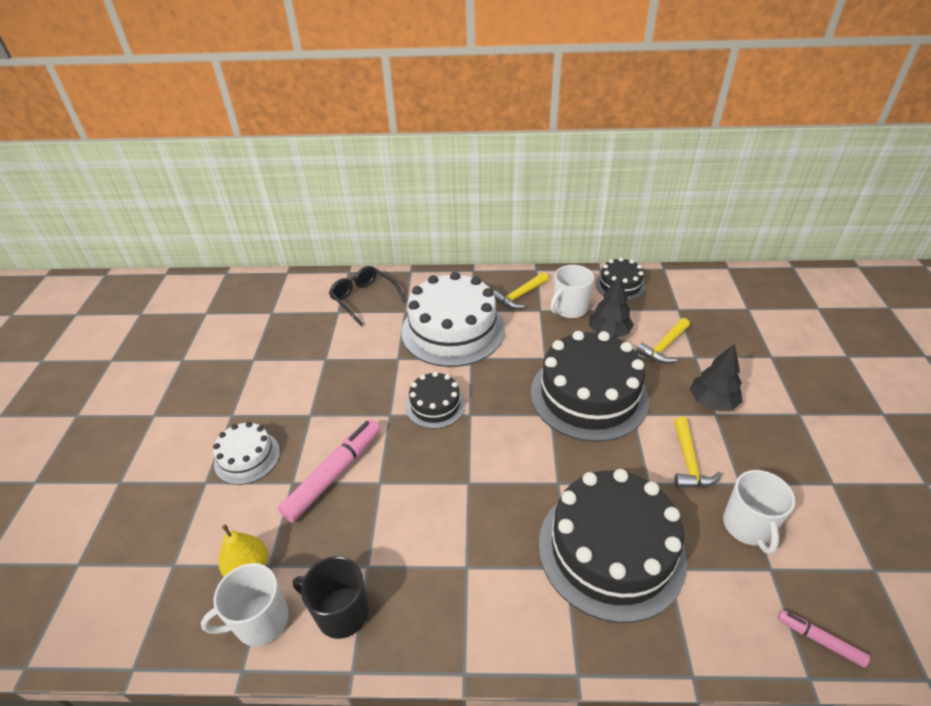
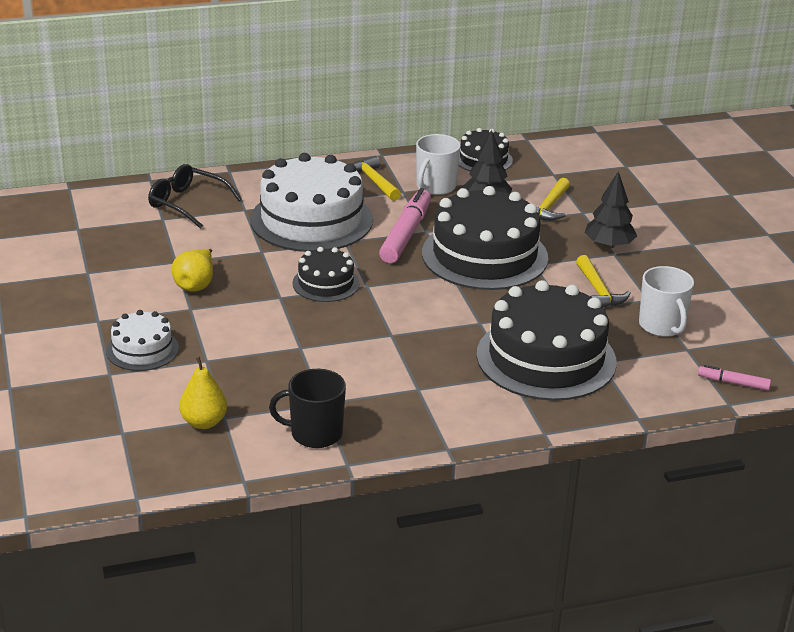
camera: 20 degrees left, 10 degrees down
(260, 621) = (240, 451): white mug -> none
(328, 387) = (196, 284): none -> yellow pear
(334, 474) = (248, 348): pink marker -> pink marker (406, 234)
(519, 296) = (373, 181): yellow hammer -> yellow hammer turned 120 degrees clockwise

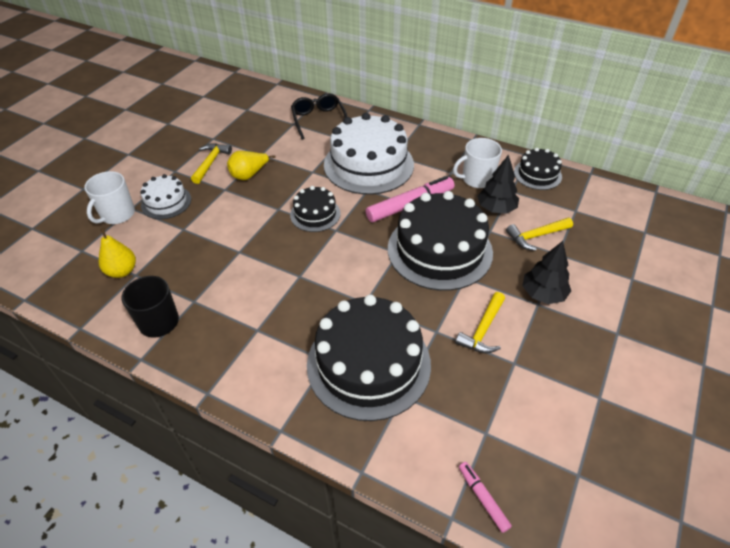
camera: 45 degrees right, 15 degrees up
(373, 181) = (442, 156): yellow hammer -> yellow hammer (211, 162)
(662, 326) = (493, 395): white mug -> white mug (117, 214)

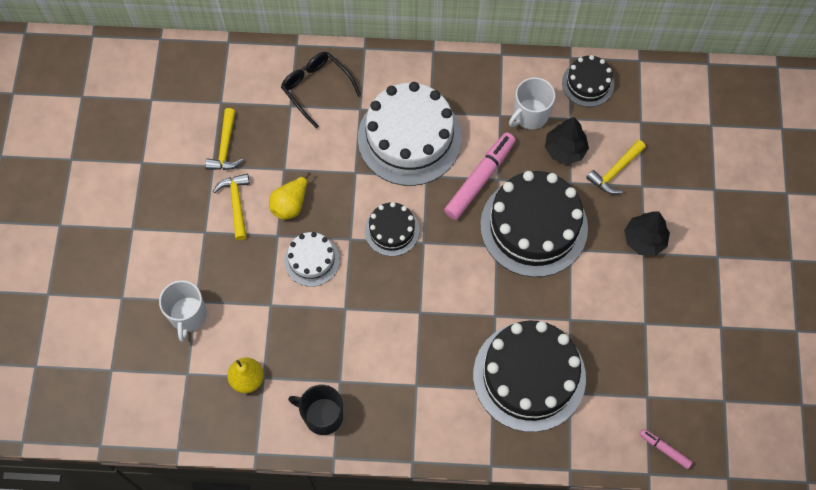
camera: 25 degrees left, 20 degrees up
(166, 202) = (227, 278): white cake -> white cake (312, 260)
(483, 330) = (608, 301): yellow hammer -> yellow hammer (225, 147)

